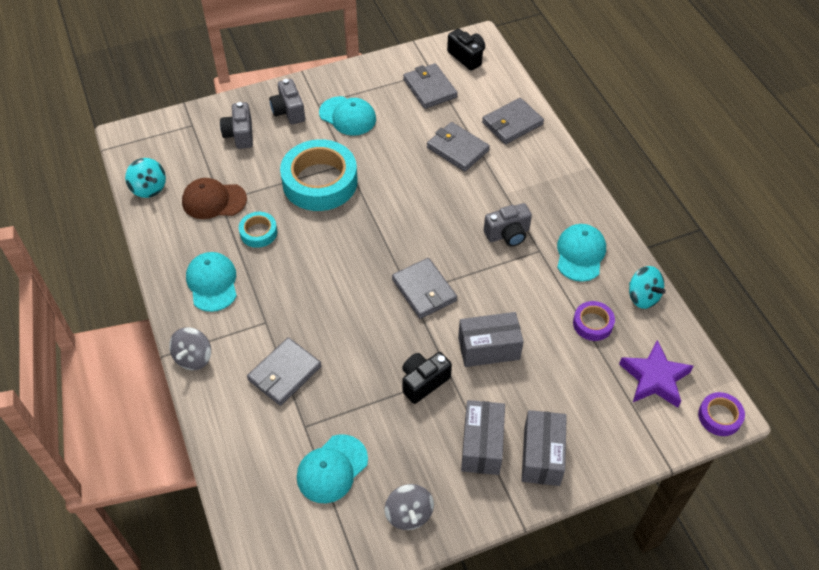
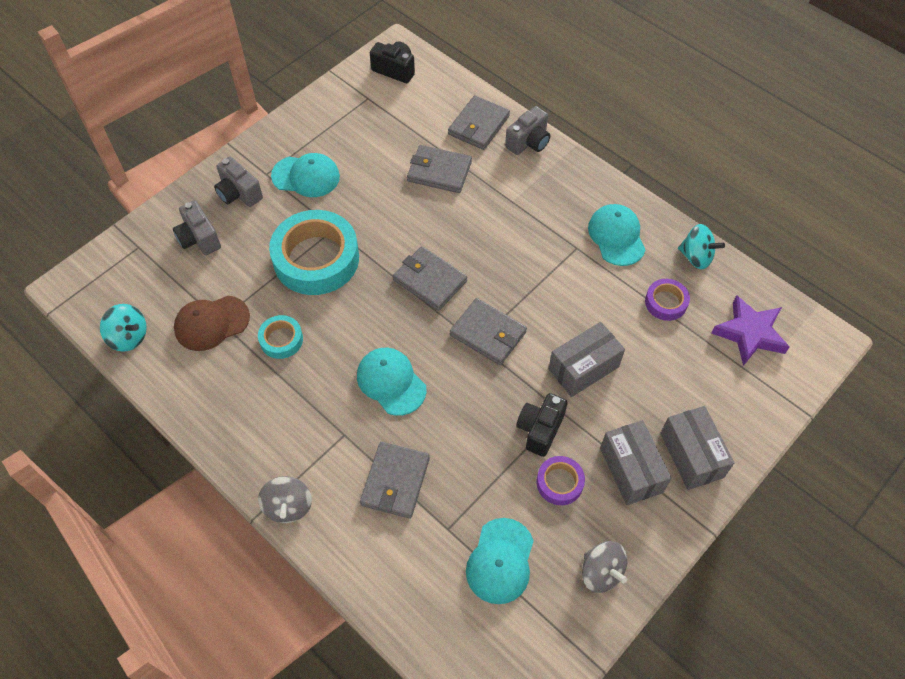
camera: 25 degrees left, 5 degrees up
(212, 283) = (262, 415): turquoise cap -> turquoise cap (391, 382)
(430, 88) = (375, 116): grey wallet -> grey wallet (430, 280)
(508, 234) = (537, 243): grey camera -> grey camera (528, 142)
(719, 416) = (824, 347): purple tape -> purple tape (559, 483)

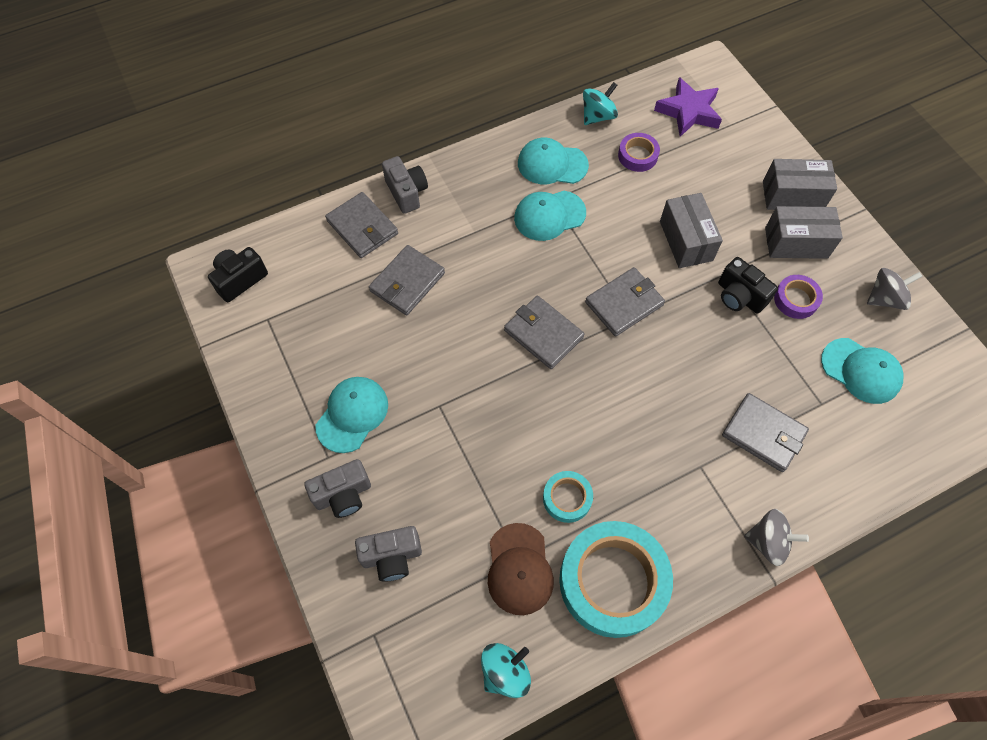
camera: 70 degrees left, 5 degrees up
(316, 259) = (473, 434): turquoise tape -> turquoise tape (612, 581)
(391, 382) = (652, 405): turquoise cap -> turquoise cap (549, 215)
(430, 280) = (543, 334): grey wallet -> grey wallet turned 75 degrees clockwise

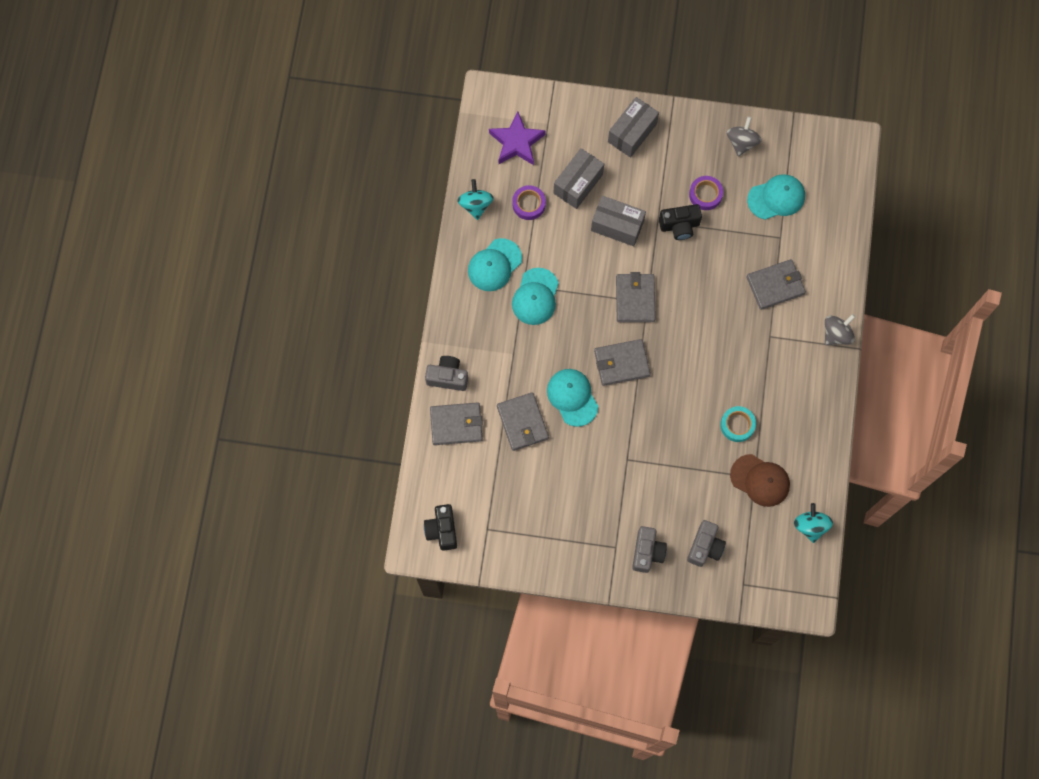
camera: 55 degrees left, 10 degrees up
(352, 414) = (597, 515): turquoise cap -> turquoise cap (572, 397)
(612, 581) = (801, 434): turquoise tape -> none
(796, 243) = (667, 160): grey box -> grey box (578, 184)

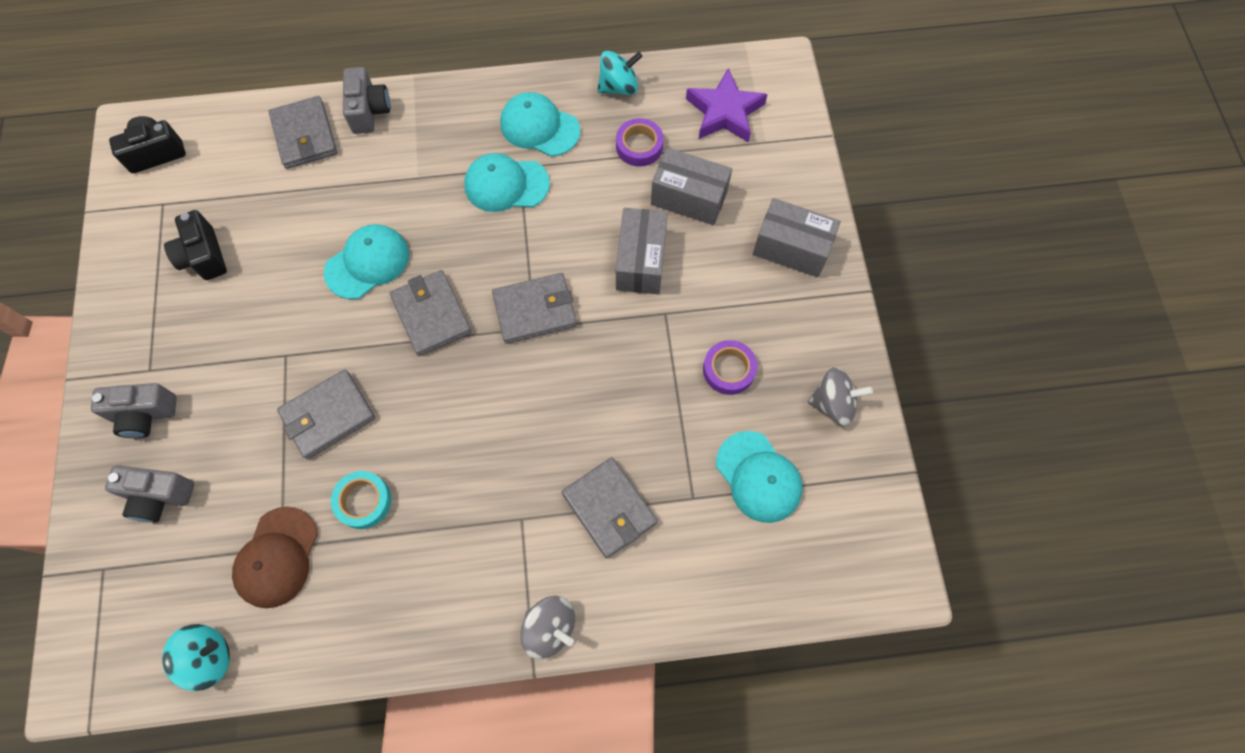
camera: 75 degrees right, 5 degrees down
(522, 422) = (320, 210): grey wallet -> grey wallet (328, 415)
(679, 226) = (666, 345): black camera -> black camera (204, 256)

